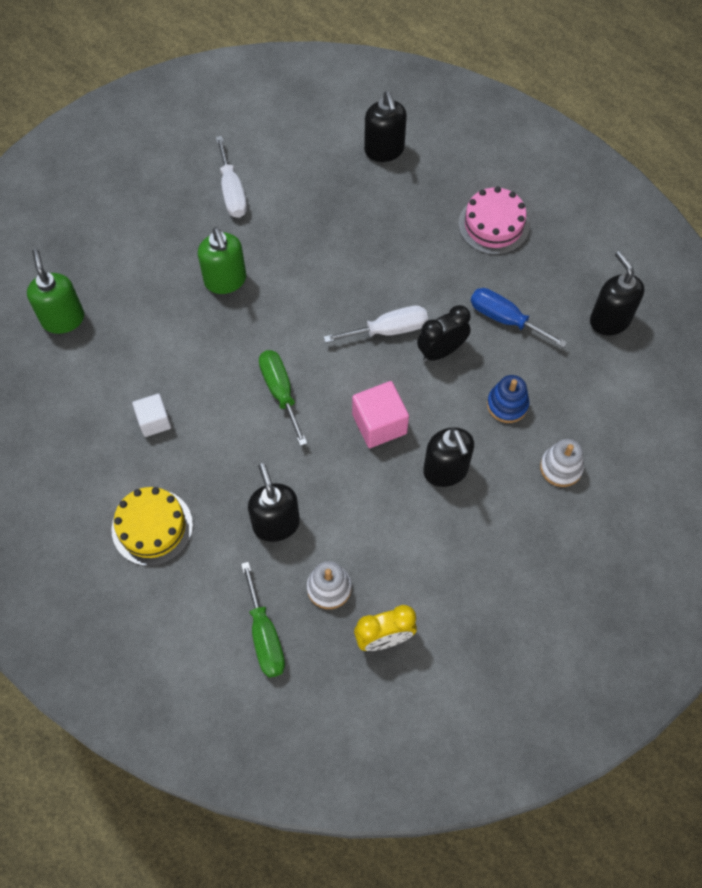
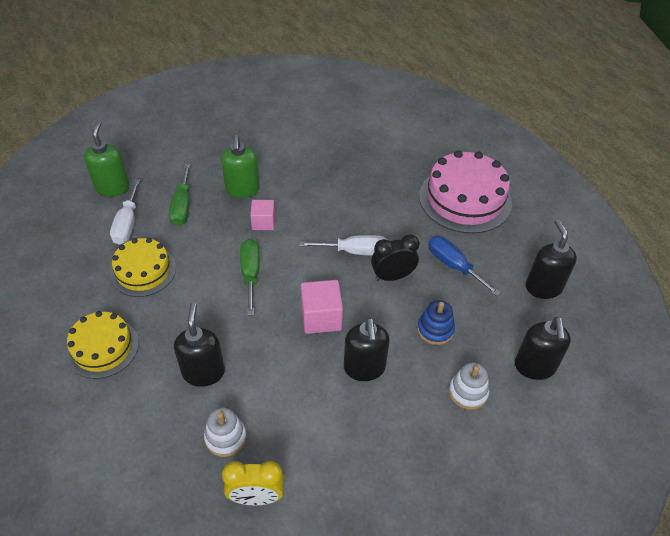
camera: 15 degrees right, 15 degrees down
(154, 421) = (143, 271): white cube -> yellow cake
(232, 192) = (273, 136): white screwdriver -> white screwdriver (127, 224)
(265, 636) = (152, 463): green screwdriver -> green screwdriver (182, 206)
(268, 319) = (263, 222): none -> pink cube
(384, 150) = (396, 135): black soap dispenser -> black soap dispenser (534, 367)
(493, 225) = (465, 199): pink cake -> pink cake, size x1.59

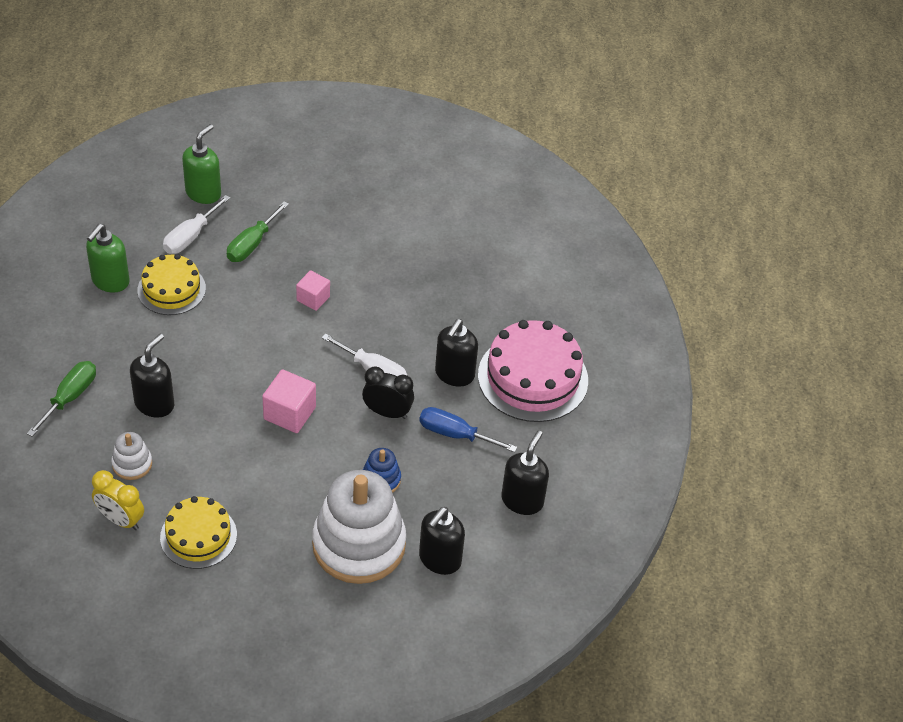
camera: 30 degrees right, 0 degrees up
(103, 348) = (91, 339): yellow cake -> yellow cake (198, 536)
(242, 190) = (320, 256): green soap dispenser -> green soap dispenser (110, 281)
(250, 274) = (261, 342): green screwdriver -> green screwdriver (70, 397)
(364, 368) = (288, 475): black soap dispenser -> black soap dispenser (454, 374)
(453, 266) = (455, 434): blue screwdriver -> blue screwdriver turned 60 degrees counterclockwise
(468, 392) = (359, 544): white stacking toy -> white stacking toy, size x2.28

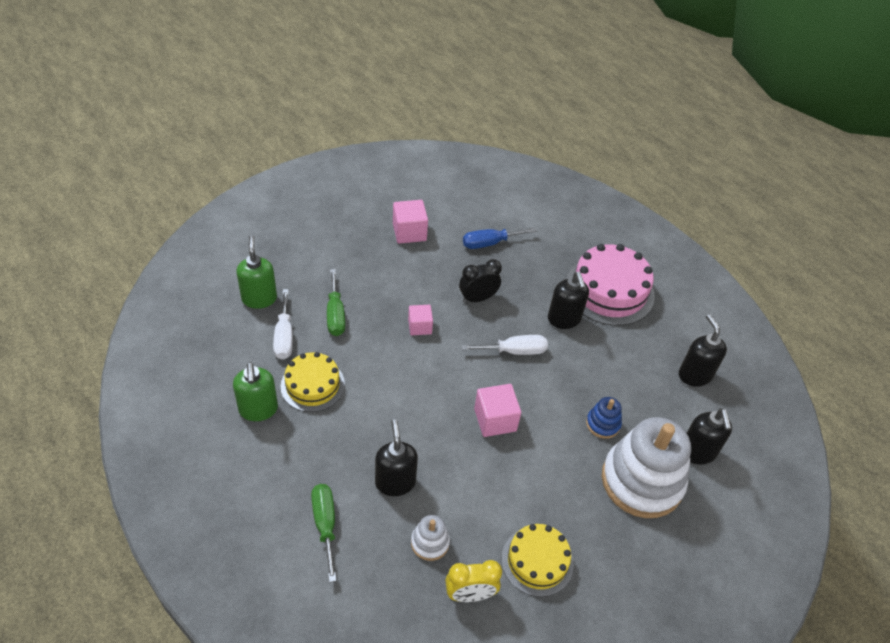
camera: 40 degrees left, 0 degrees up
(387, 412) = (554, 374): black clock -> black clock (477, 298)
(399, 211) = (409, 232): none -> pink cube
(455, 434) = (609, 359): blue screwdriver -> blue screwdriver (490, 243)

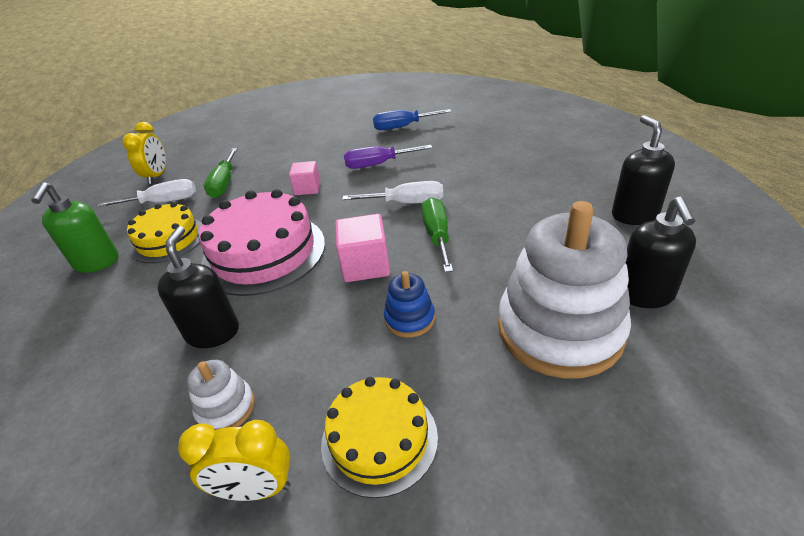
camera: 15 degrees right, 10 degrees down
(259, 298) = (157, 176): green soap dispenser -> yellow clock
(284, 336) = (163, 202): white screwdriver -> white screwdriver turned 105 degrees counterclockwise
(325, 525) = (97, 383): green screwdriver -> green screwdriver (437, 236)
(409, 232) = (325, 125): pink cube -> none
(477, 298) = (378, 164): black clock -> purple screwdriver
(564, 319) = (470, 175): black soap dispenser -> none
(603, 424) = (507, 266): blue stacking toy -> blue stacking toy (409, 319)
(609, 290) = (526, 151): pink cake -> pink cake (264, 253)

